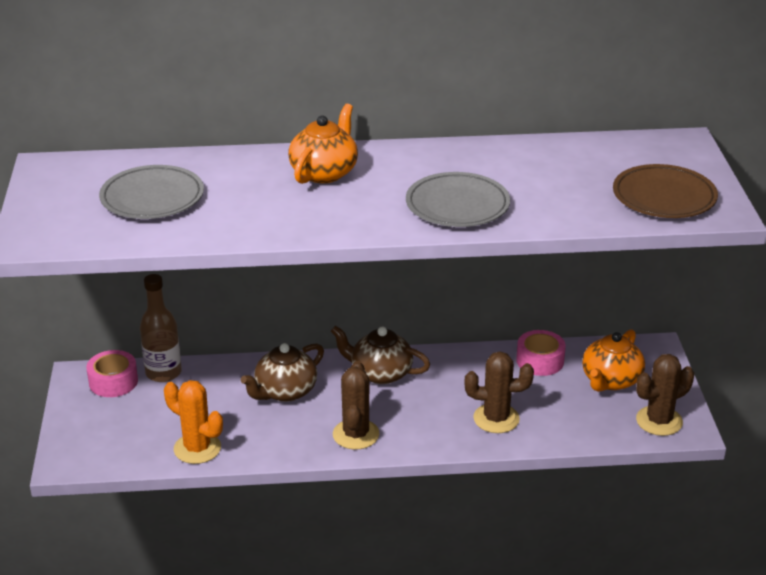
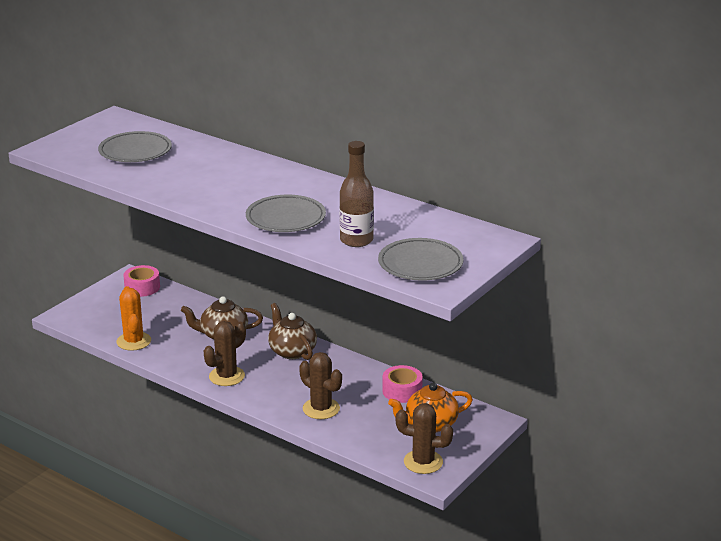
camera: 40 degrees right, 5 degrees down
(163, 373) = (174, 295): brown bottle -> brown bottle (356, 240)
(324, 172) = (246, 173): orange teapot -> none
(664, 197) = (420, 264): brown plate -> grey plate

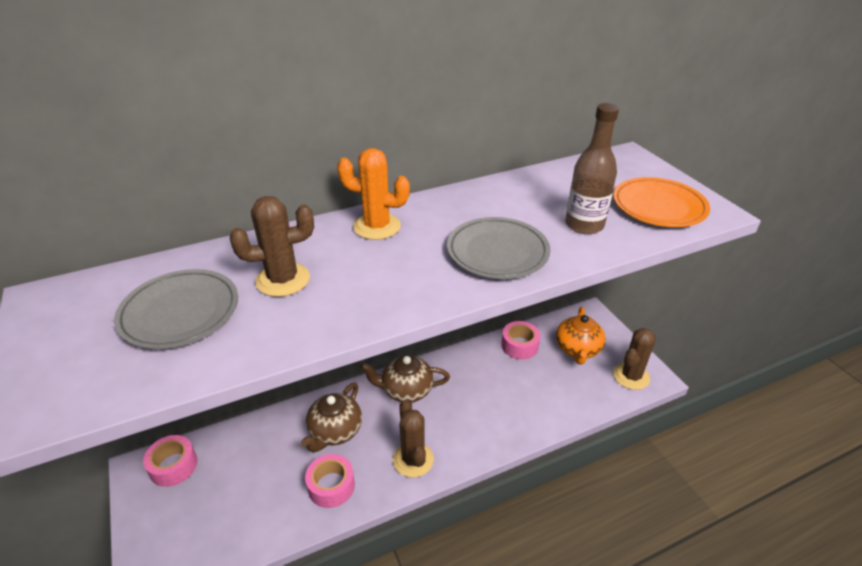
camera: 60 degrees left, 10 degrees up
(134, 341) = (277, 521): orange cactus -> orange cactus (377, 226)
(176, 351) = (331, 486): none -> pink tape
(321, 409) = (516, 409): brown cactus -> brown cactus (283, 280)
(420, 264) = (658, 207): grey plate -> orange plate

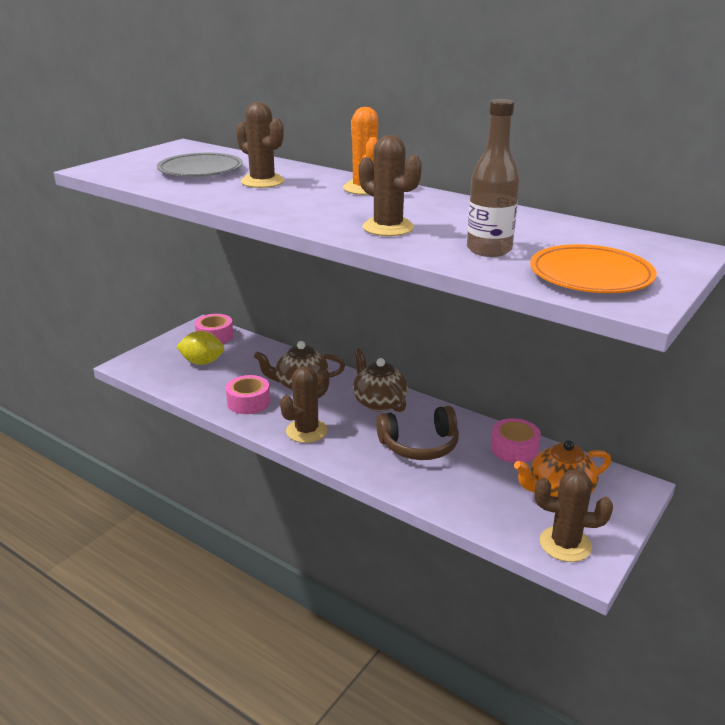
camera: 60 degrees right, 10 degrees down
(218, 498) = (202, 362): none -> yellow lemon
(482, 394) = (419, 445): none -> brown headphones
(497, 252) = (388, 227): grey plate -> brown cactus

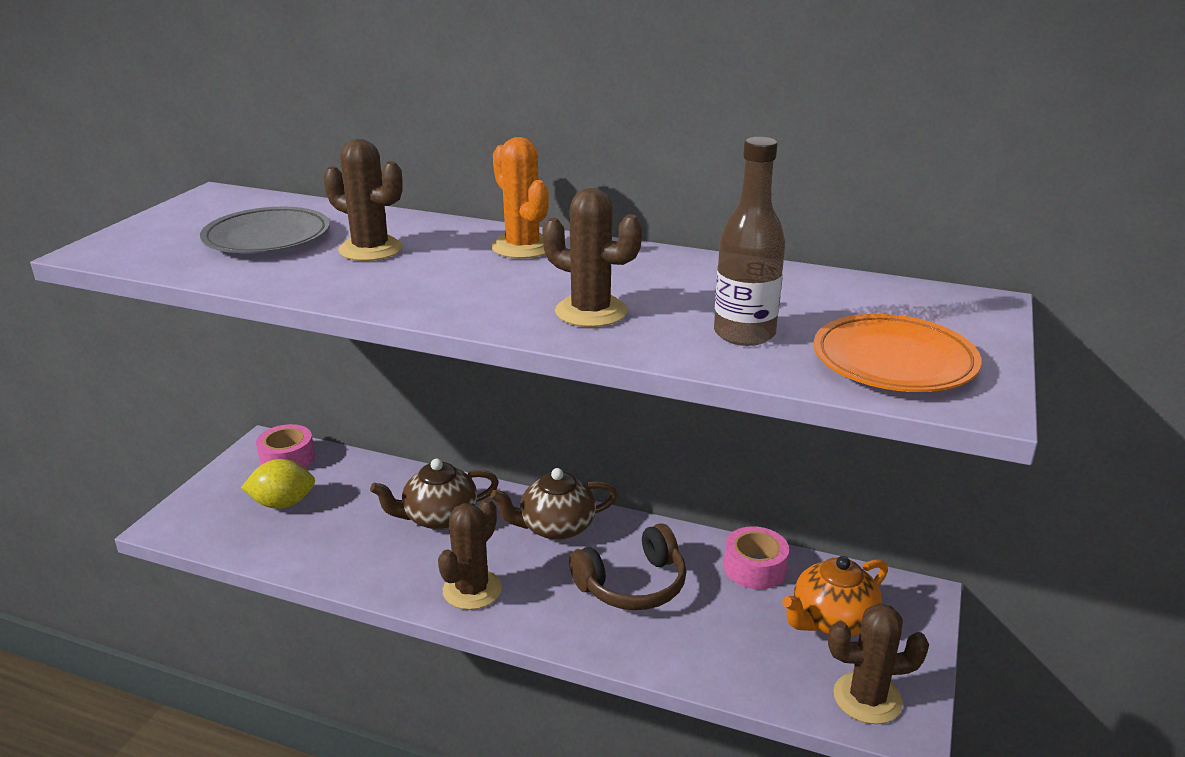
camera: 15 degrees left, 0 degrees up
(248, 402) = (373, 557): pink tape -> none
(379, 402) = (556, 527): brown teapot -> brown teapot turned 60 degrees counterclockwise

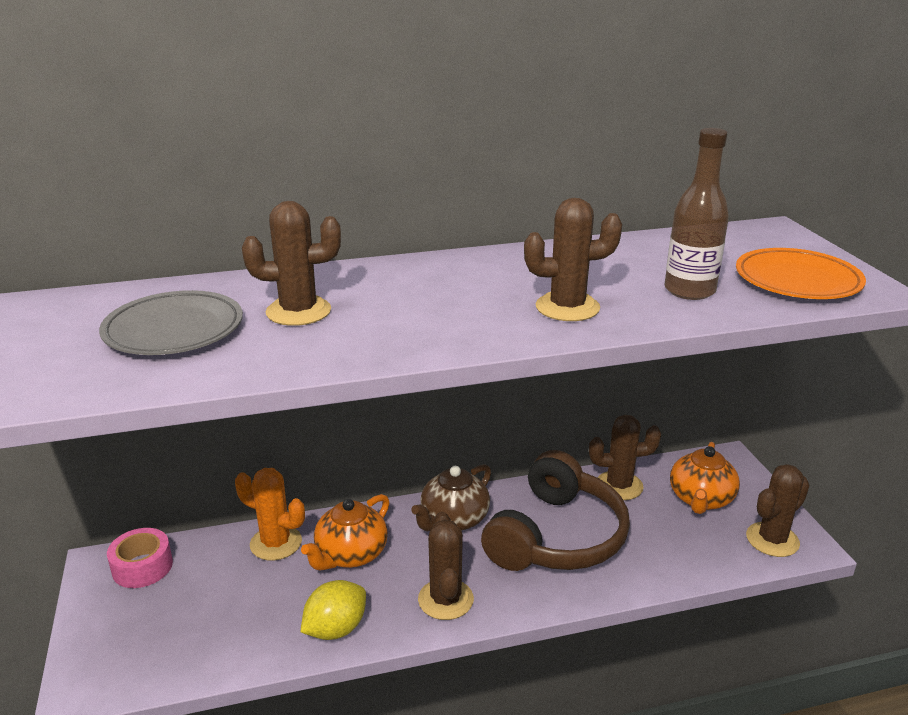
camera: 35 degrees left, 0 degrees up
(283, 503) = (187, 609): yellow lemon -> yellow lemon (336, 629)
(439, 517) = (350, 554): brown teapot -> orange teapot
(522, 247) = (425, 273): orange cactus -> orange cactus (276, 543)
(632, 584) = (556, 536): brown headphones -> brown headphones, size x1.50
(754, 568) = (619, 486): pink tape -> brown cactus

